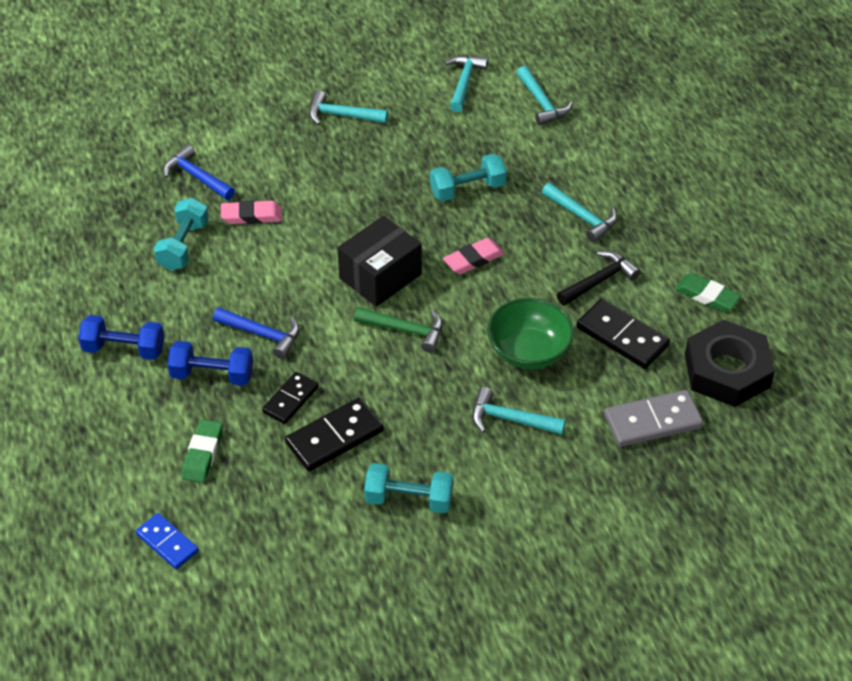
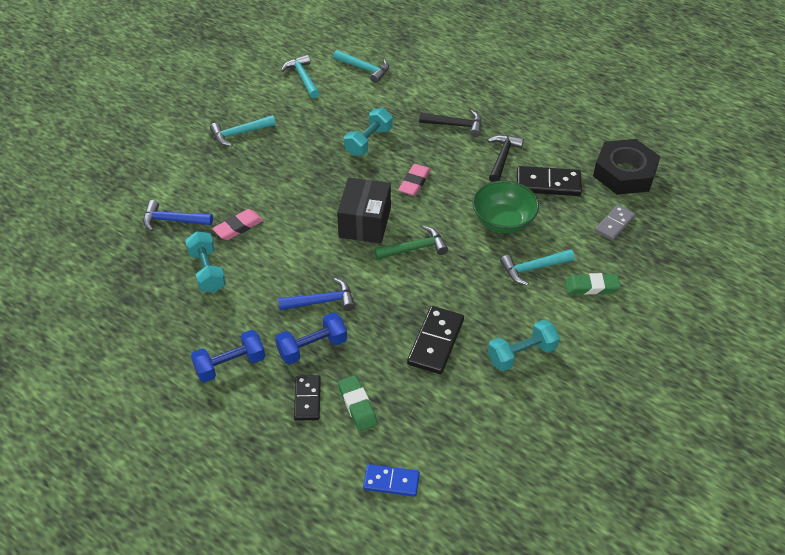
camera: 35 degrees left, 0 degrees up
(290, 400) = (383, 334): black domino -> black domino (307, 399)
(582, 217) = (455, 125): turquoise hammer -> black hammer
(652, 421) = (614, 224): grey domino -> grey domino, size x0.65
(707, 296) = (571, 136): green eraser -> green eraser (591, 286)

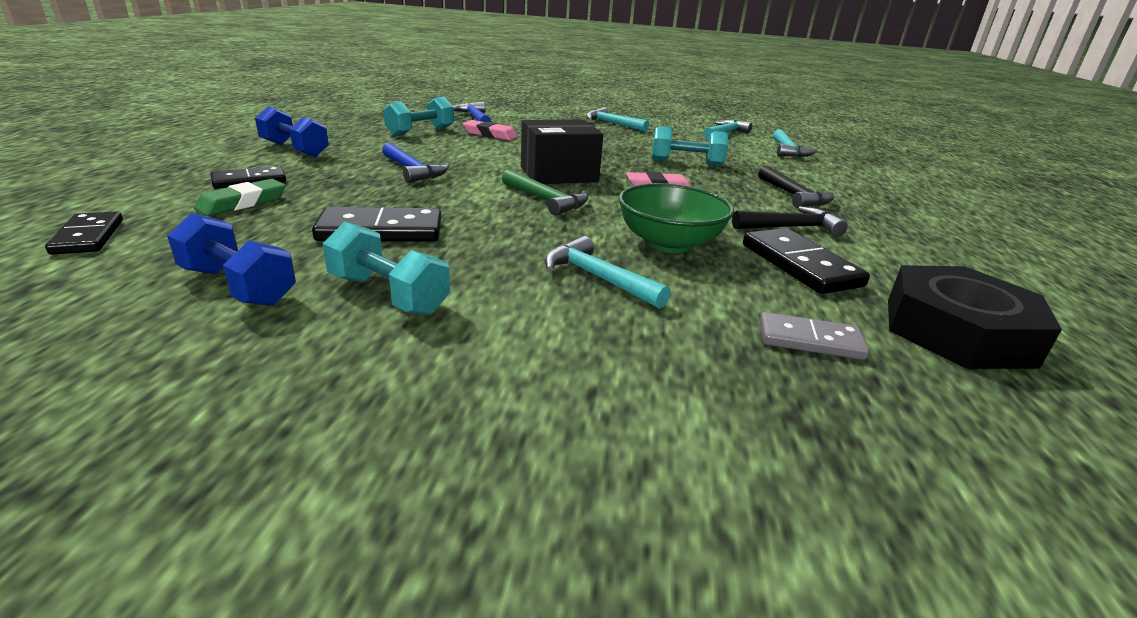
camera: 60 degrees right, 20 degrees down
(312, 347) = (336, 174): blue dumbbell -> blue dumbbell (238, 286)
(391, 481) = (88, 236): blue domino -> black domino
(591, 286) = (615, 339): green eraser -> none

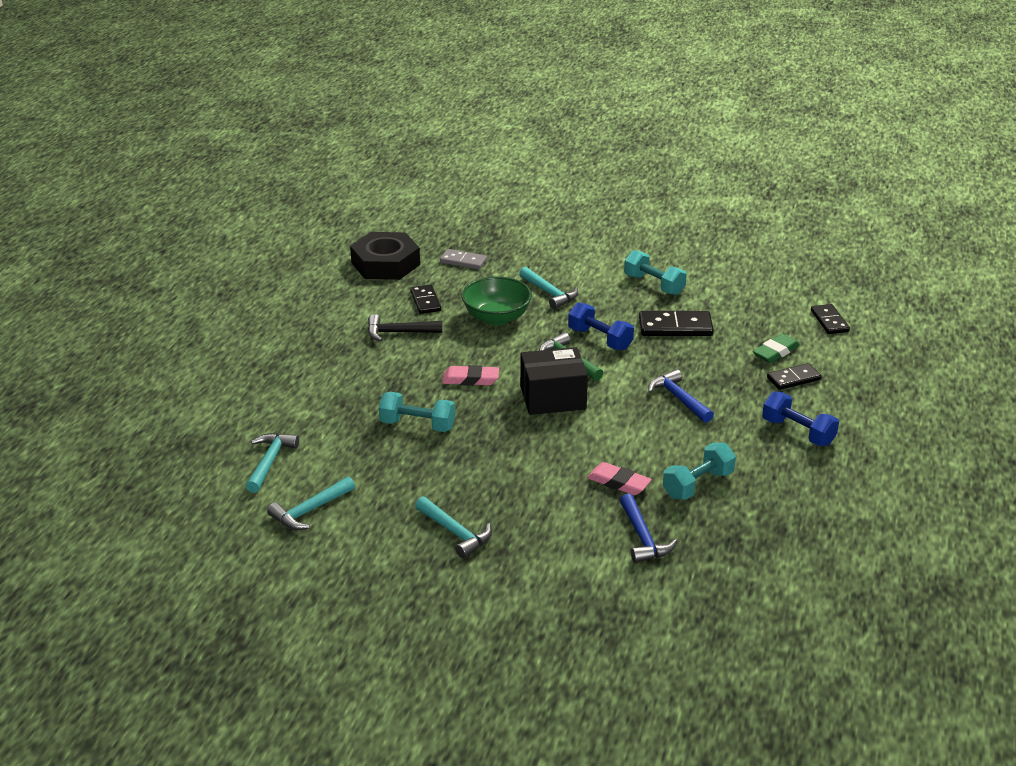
camera: 170 degrees left, 5 degrees up
(238, 286) = (725, 290): blue dumbbell -> blue dumbbell (600, 339)
(793, 196) = (357, 371): black hammer -> none
(800, 265) = (425, 301): black domino -> black domino, size x0.65

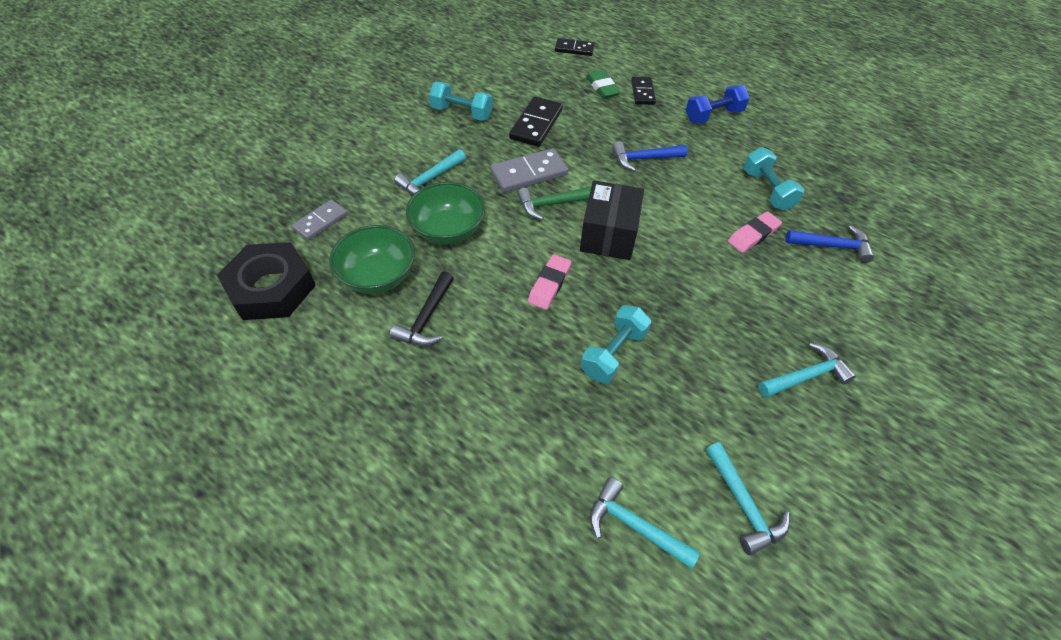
camera: 70 degrees left, 20 degrees up
(425, 301) = (378, 276): black domino -> green bowl
(550, 293) = (430, 179): turquoise hammer -> turquoise hammer turned 150 degrees clockwise
(600, 339) = (529, 173): blue dumbbell -> grey domino
(654, 285) = (462, 113): turquoise dumbbell -> turquoise dumbbell turned 45 degrees clockwise

